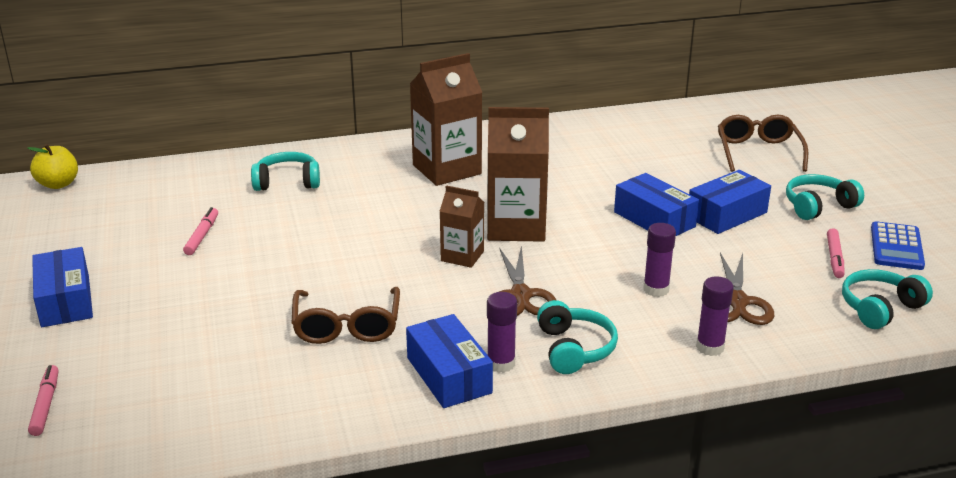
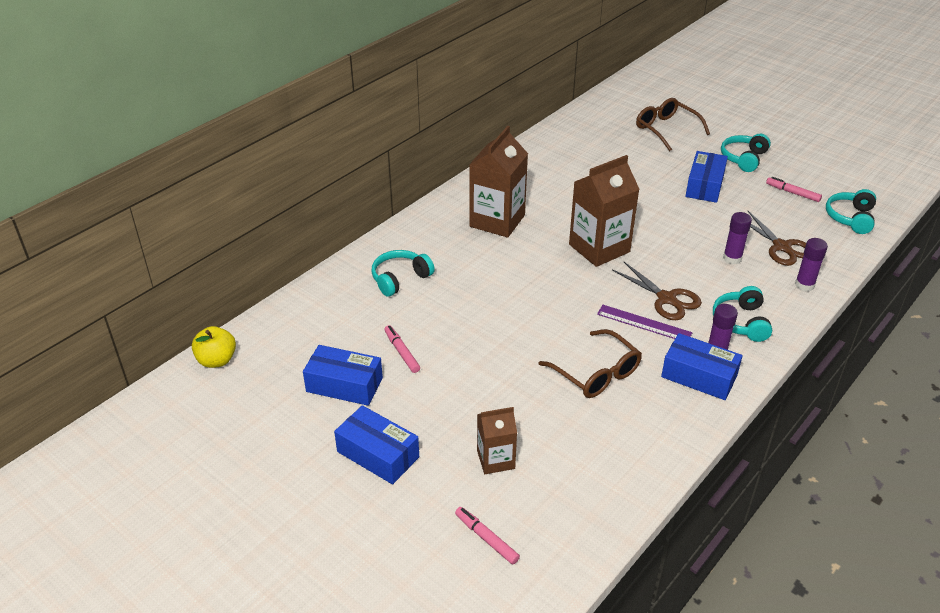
camera: 35 degrees left, 10 degrees up
(462, 256) = (596, 286): brown carton -> brown carton (495, 459)
(462, 306) = (644, 323): none -> purple ruler
(574, 349) = (741, 322): turquoise headphones -> turquoise headphones turned 135 degrees counterclockwise
(654, 219) = (670, 207): blue box -> blue box (344, 385)
(834, 258) = (792, 193): pink marker -> pink marker turned 150 degrees clockwise
(896, 247) = (812, 171): blue calculator -> none

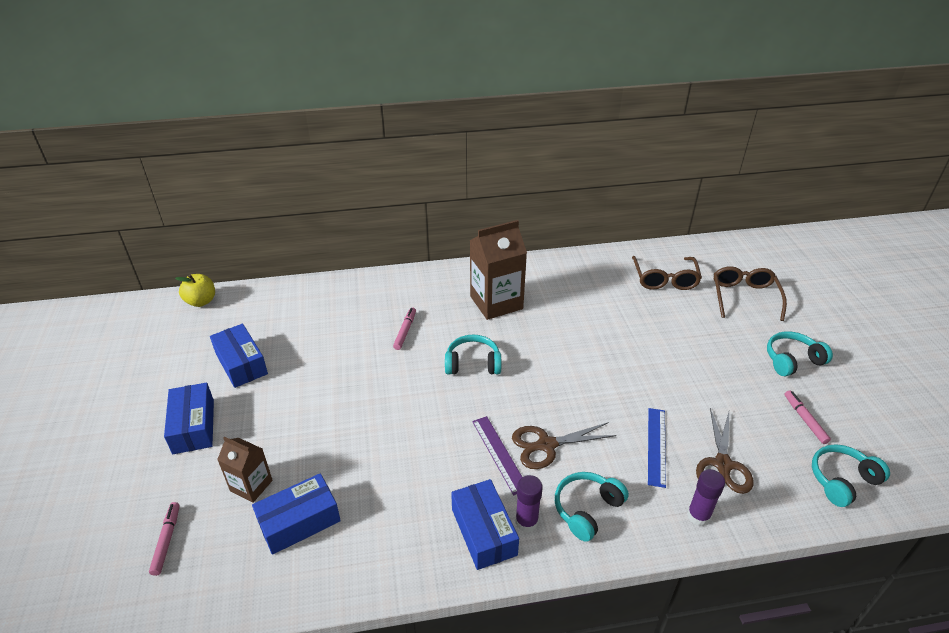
camera: 40 degrees right, 0 degrees up
(400, 279) = (373, 309): turquoise headphones -> turquoise headphones (473, 363)
(401, 352) = (303, 363): pink marker -> pink marker (405, 331)
(595, 373) = (407, 469): brown glasses -> brown glasses (664, 279)
(599, 248) = (547, 368): brown carton -> none
(666, 299) = (547, 445): brown scissors -> brown scissors turned 75 degrees clockwise
(704, 186) = (717, 365): blue box -> blue box (299, 521)
(732, 258) = (656, 446): purple glue stick -> blue ruler

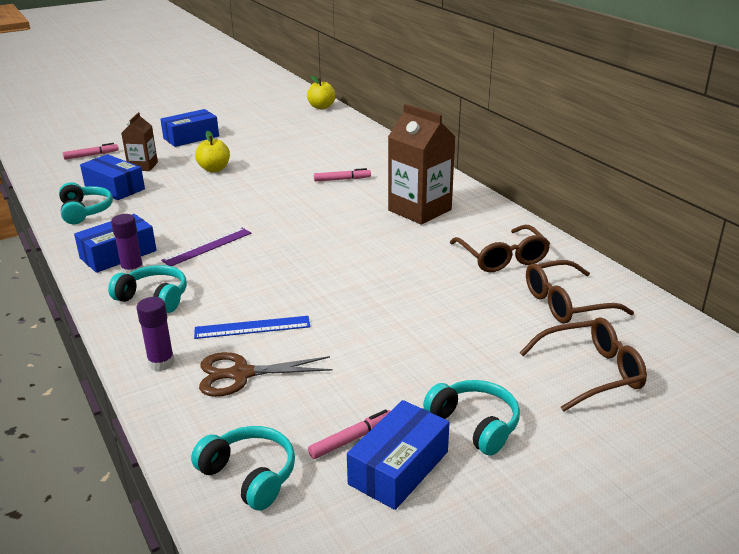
camera: 70 degrees right, 10 degrees down
(241, 363) = (261, 134): blue box -> blue box (398, 468)
(311, 420) = (214, 169): none -> yellow apple
(473, 363) = (318, 215): turquoise headphones -> turquoise headphones (85, 211)
(547, 445) = (227, 267): brown scissors -> none
(593, 286) = (502, 257): none -> brown glasses

